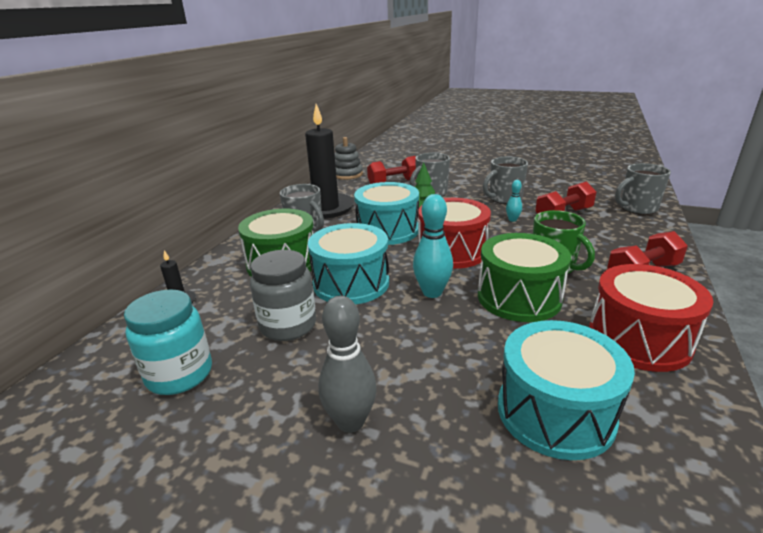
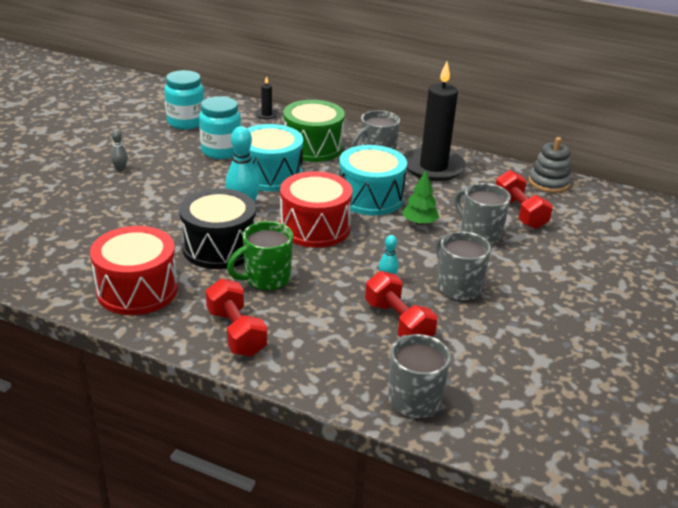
camera: 90 degrees right, 5 degrees up
(288, 325) = (221, 151): grey jar -> turquoise jar
(350, 422) = (120, 169): grey bowling pin -> grey bowling pin, size x0.53
(519, 297) = (219, 247): green drum -> black drum
(555, 412) = (89, 233): turquoise drum -> none

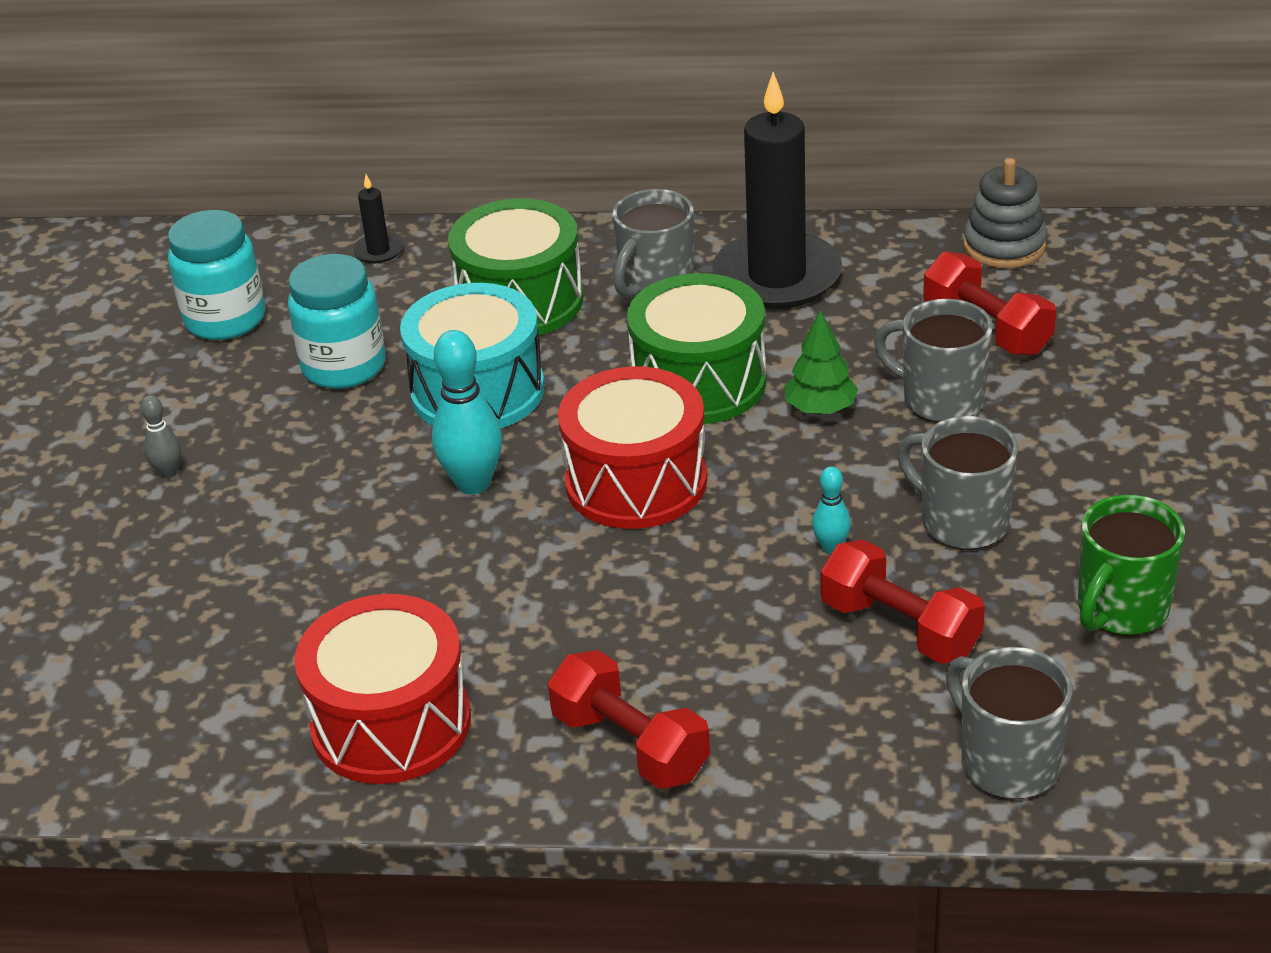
camera: 15 degrees left, 5 degrees up
(219, 247) = (485, 583): black drum -> none
(266, 279) = (614, 620): green mug -> green mug (1121, 609)
(370, 197) = (699, 382): turquoise drum -> green drum

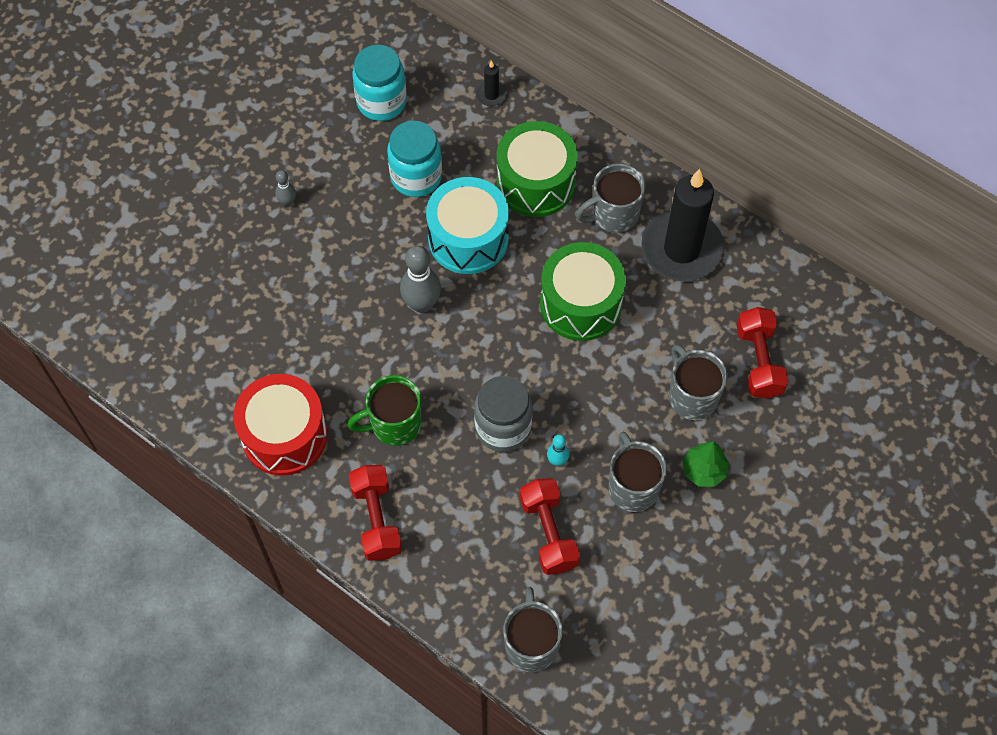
camera: 30 degrees right, 25 degrees up
(473, 483) = (422, 304): turquoise bowling pin -> grey bowling pin
(636, 481) = (498, 354): red drum -> none
(719, 551) = (503, 428): none -> grey jar
(820, 409) = (626, 363): green tree -> green tree (704, 470)
(1004, 246) = (823, 303): grey stacking toy -> none
(1121, 609) = (660, 593): green mug -> green mug (394, 424)

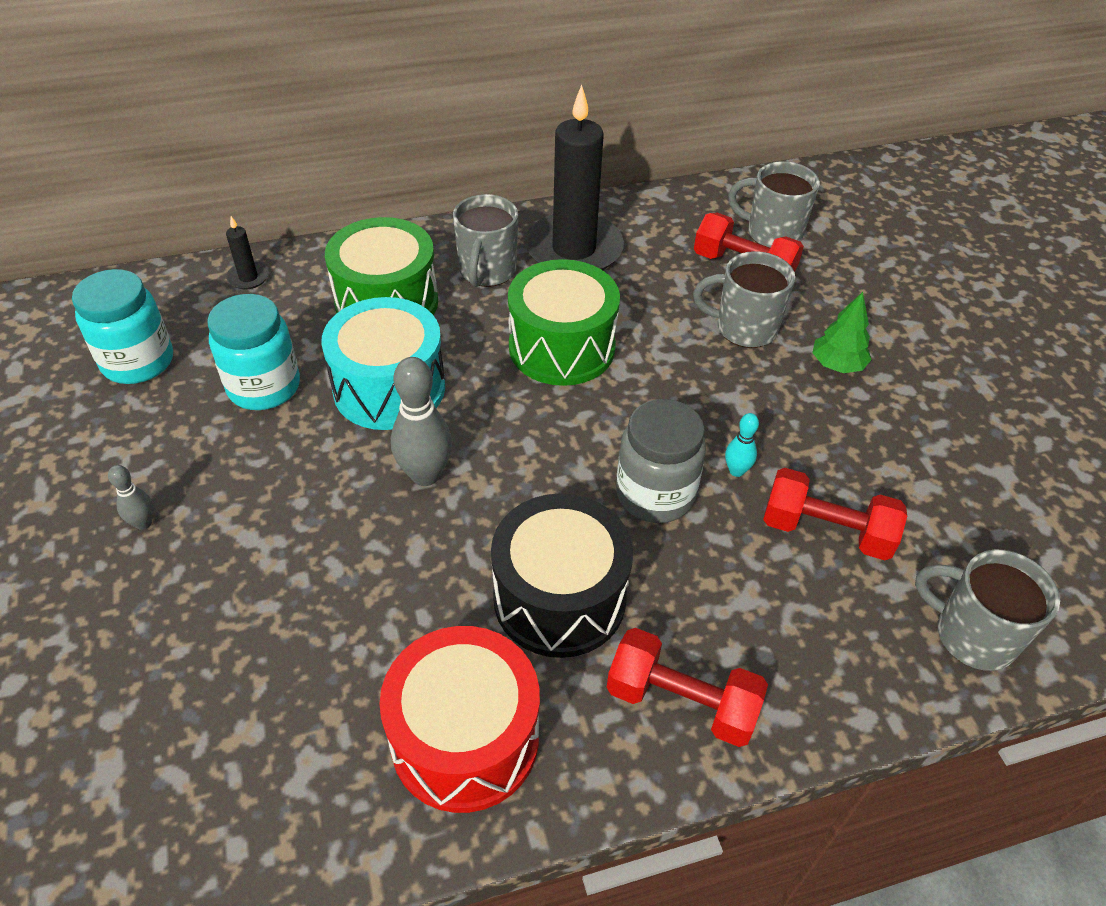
camera: 55 degrees left, 15 degrees down
(394, 424) = (559, 598): green mug -> black drum
(632, 487) = (817, 427): grey mug -> grey mug (772, 233)

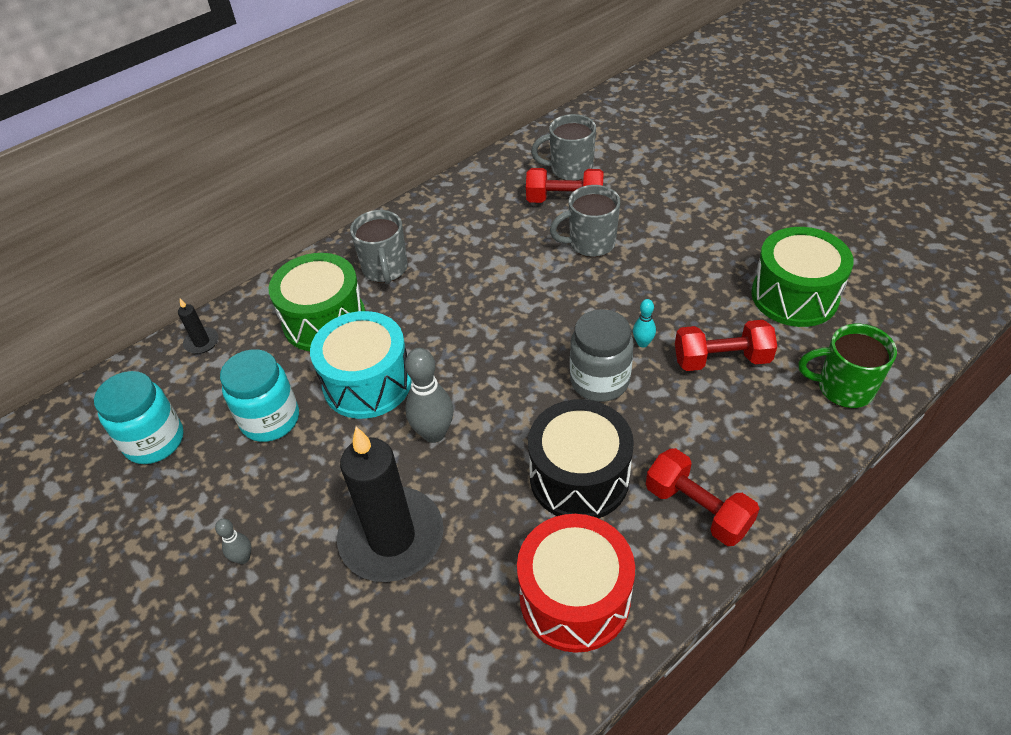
camera: 20 degrees left, 0 degrees up
(562, 347) = (474, 304): green drum -> green drum (794, 296)
(574, 249) = (439, 230): black candle -> black candle (392, 537)
(681, 702) = (697, 509): red dumbbell -> red dumbbell turned 45 degrees clockwise
(837, 365) = (665, 246): green tree -> none
(972, 635) = (843, 388): grey mug -> green mug

